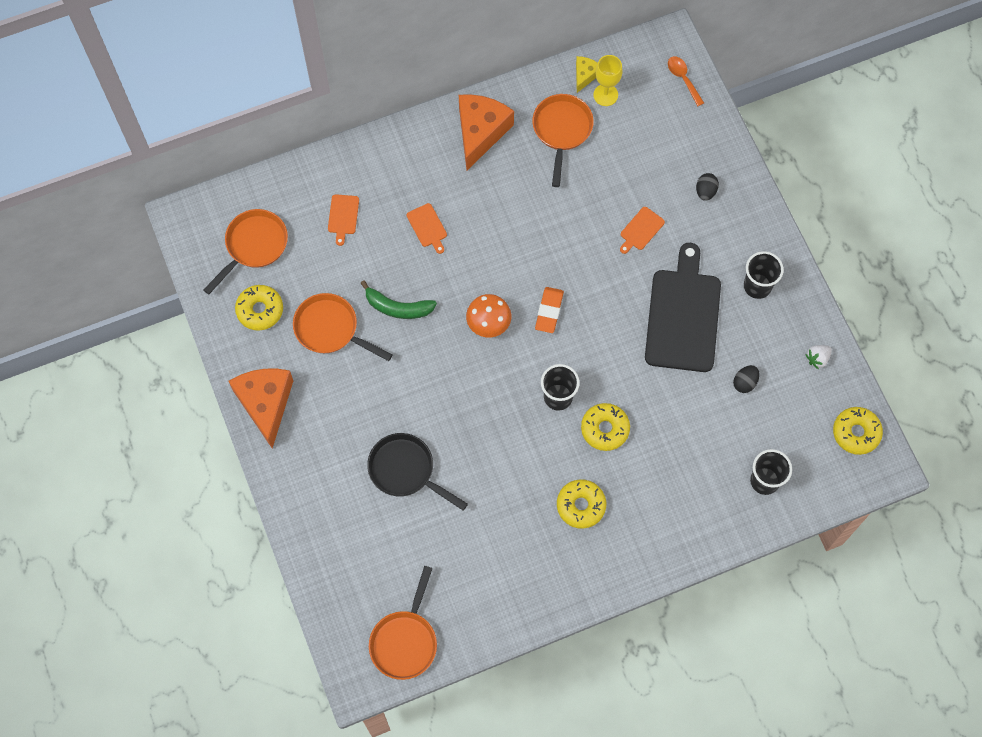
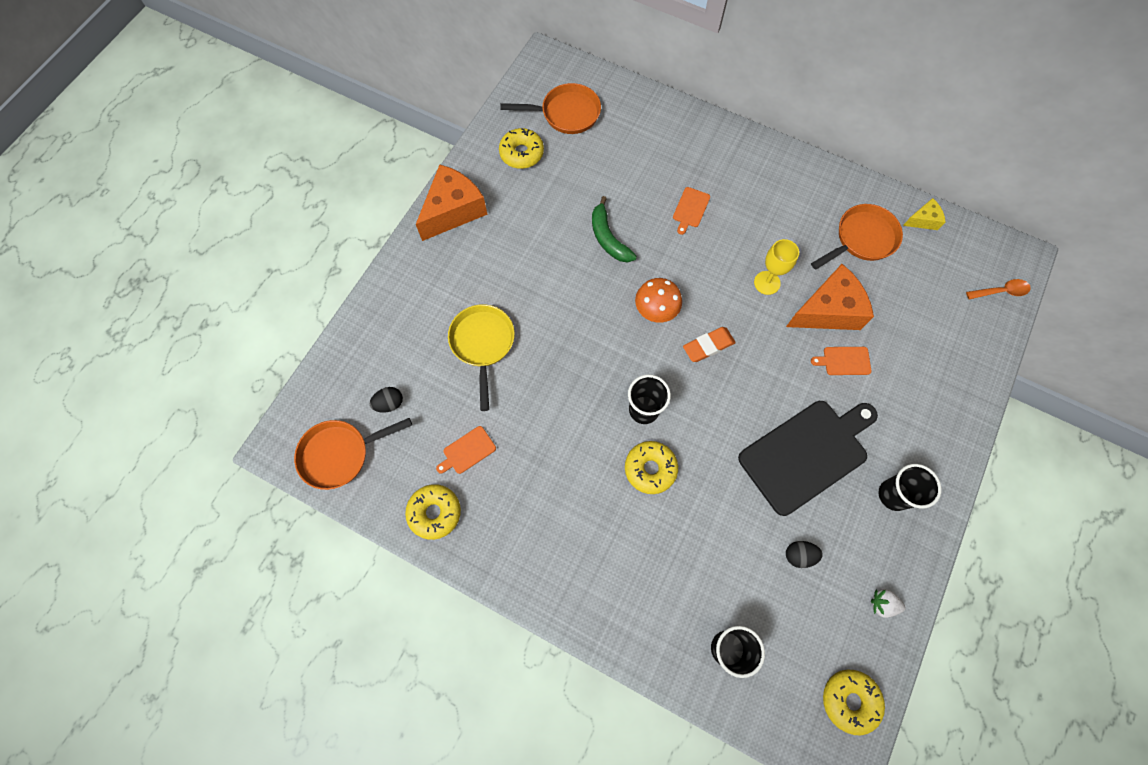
camera: 50 degrees right, 0 degrees up
(330, 329) = (549, 207): orange pan -> none
(343, 216) = (643, 150): orange cutting board -> orange cutting board (467, 451)
(405, 470) = (483, 344): black pan -> yellow pan
(480, 132) = (800, 186): orange cheese -> orange cheese (827, 310)
(581, 506) = (567, 503): yellow donut -> yellow donut (434, 513)
(605, 95) = (924, 246): yellow goblet -> yellow goblet (767, 283)
(683, 79) = (1001, 291): orange spoon -> orange spoon turned 60 degrees clockwise
(705, 191) = (929, 385): black egg -> black egg (389, 403)

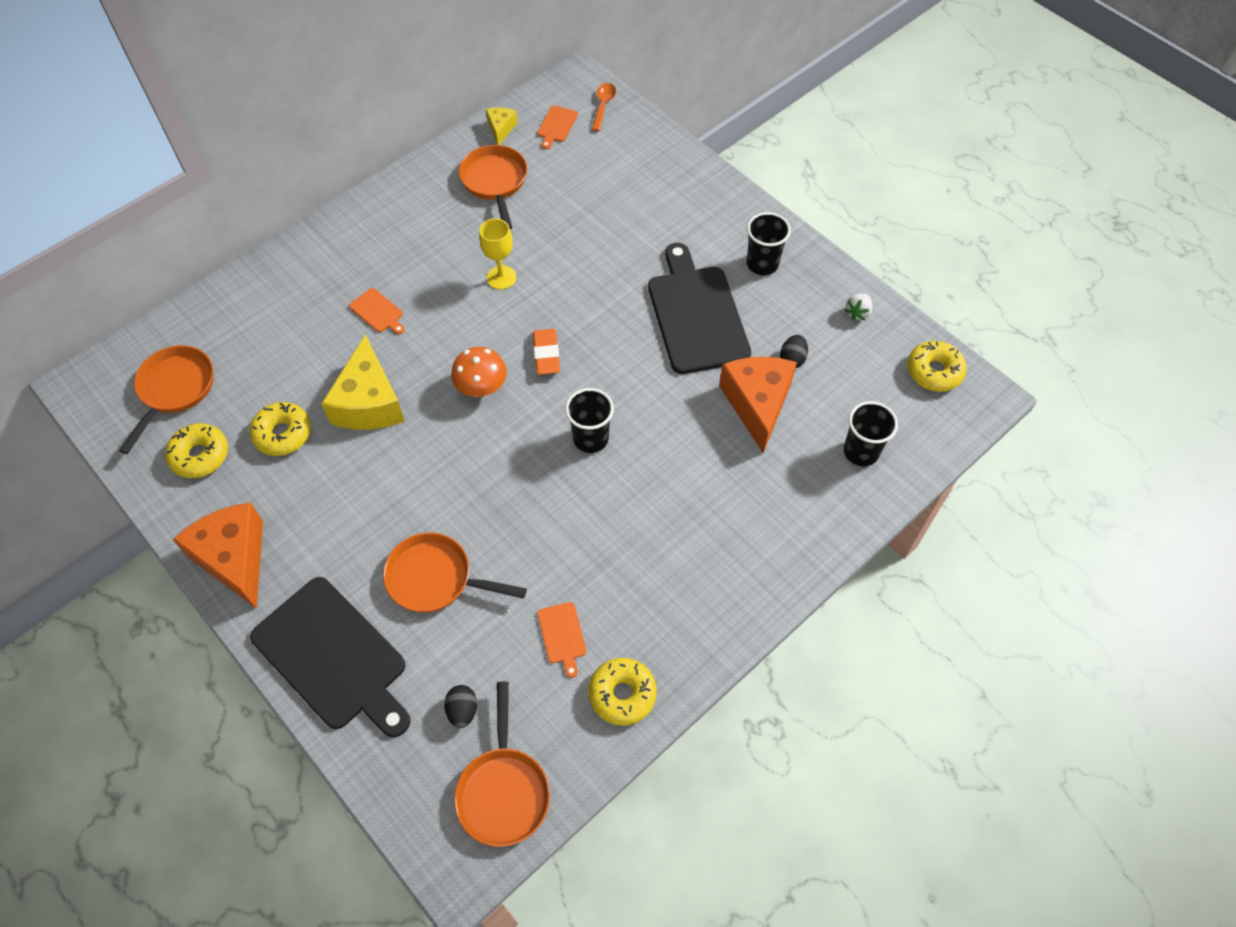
camera: 70 degrees left, 10 degrees down
(403, 303) = (333, 656): none -> black cutting board
(483, 344) = (435, 578): yellow pan -> orange pan
(608, 238) = (369, 402): green banana -> yellow cheese
(650, 469) = (658, 455): yellow donut -> yellow donut (283, 434)
(827, 310) = (557, 240): orange cheese -> orange cheese (757, 404)
(844, 361) = (616, 248): orange cutting board -> orange cutting board (556, 125)

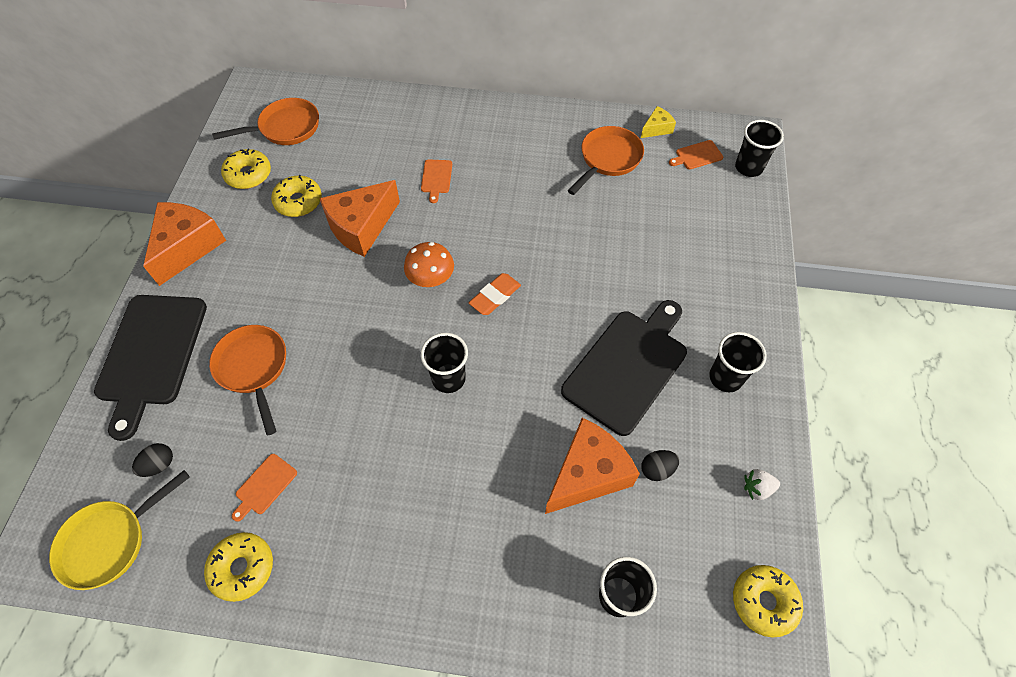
camera: 50 degrees right, 0 degrees up
(369, 402) = (361, 227): yellow cheese -> orange cheese
(501, 277) = (533, 222): yellow goblet -> none
(503, 791) = (110, 542): orange pan -> yellow pan
(603, 105) = (748, 168): orange spoon -> black cup

